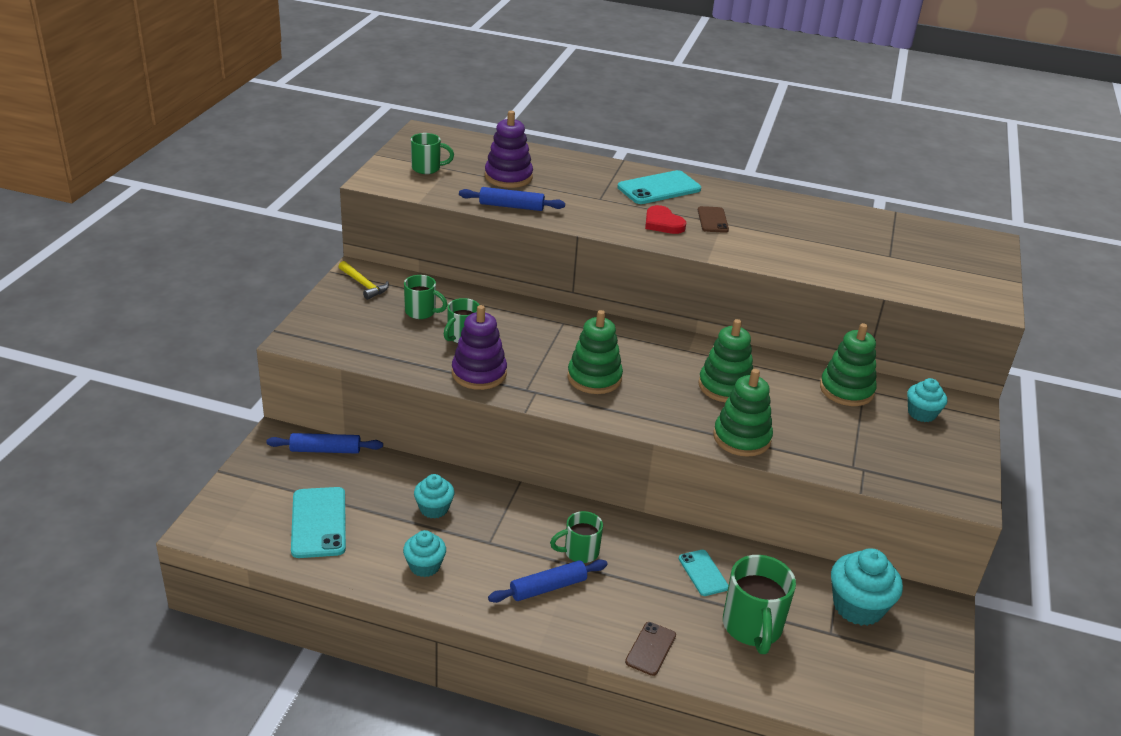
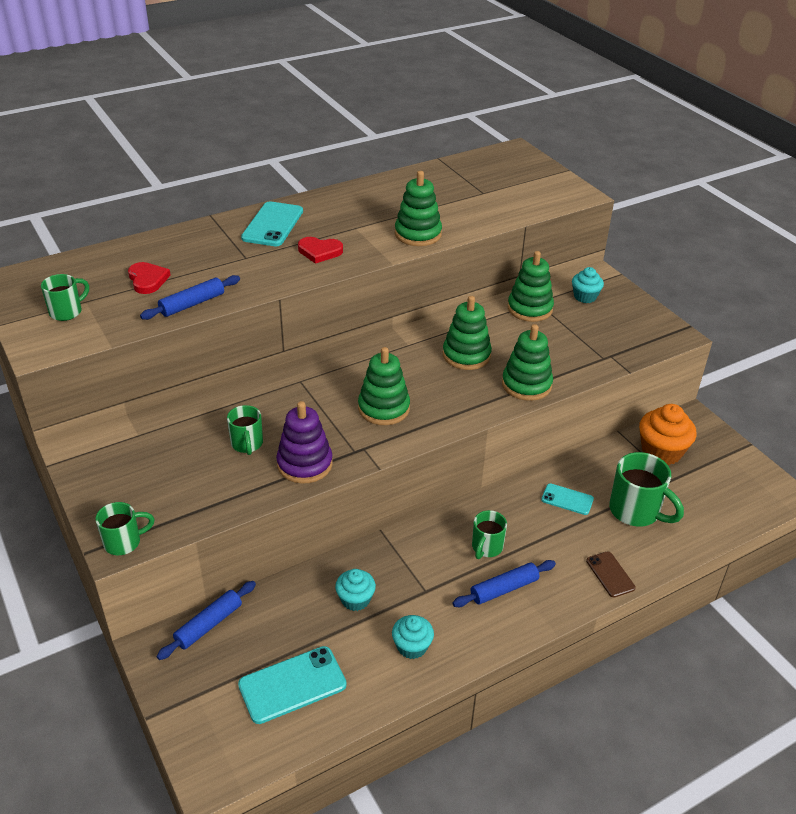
camera: 45 degrees left, 5 degrees up
(319, 522) = (292, 684): turquoise phone -> turquoise phone turned 60 degrees counterclockwise
(364, 285) = (98, 457): yellow hammer -> none
(421, 312) = (184, 446): green mug -> green mug (124, 542)
(508, 177) = (147, 280): purple stacking toy -> red heart
(548, 587) = (504, 589): blue rolling pin -> blue rolling pin turned 45 degrees clockwise
(713, 220) = (346, 229): brown phone -> none
(768, 253) = (418, 234): none -> green stacking toy
(858, 607) = (661, 451): turquoise cupcake -> orange cupcake

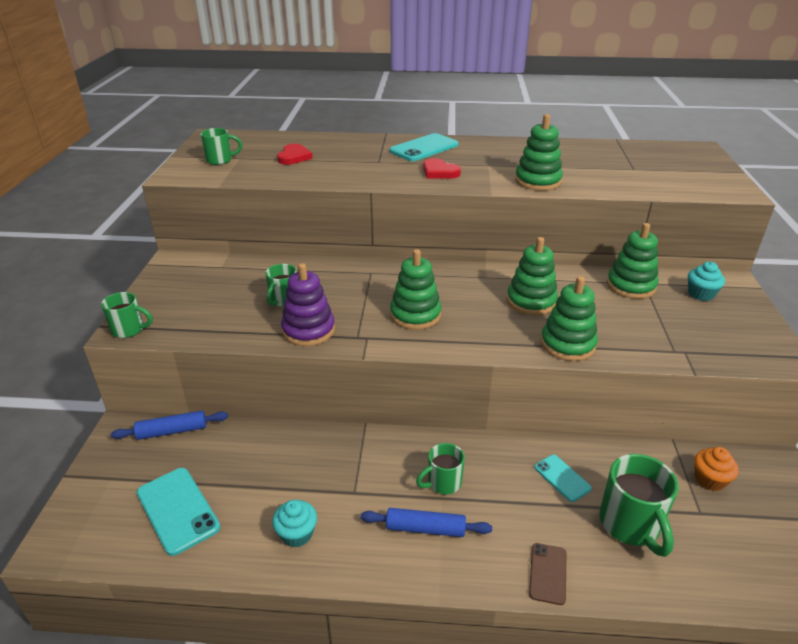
camera: 35 degrees right, 5 degrees down
(192, 304) = (304, 178): blue rolling pin -> none
(292, 684) = (178, 510): turquoise phone -> turquoise phone turned 45 degrees clockwise
(355, 599) = (291, 469): turquoise cupcake -> none
(661, 451) = (709, 480): orange cupcake -> orange cupcake, size x0.61

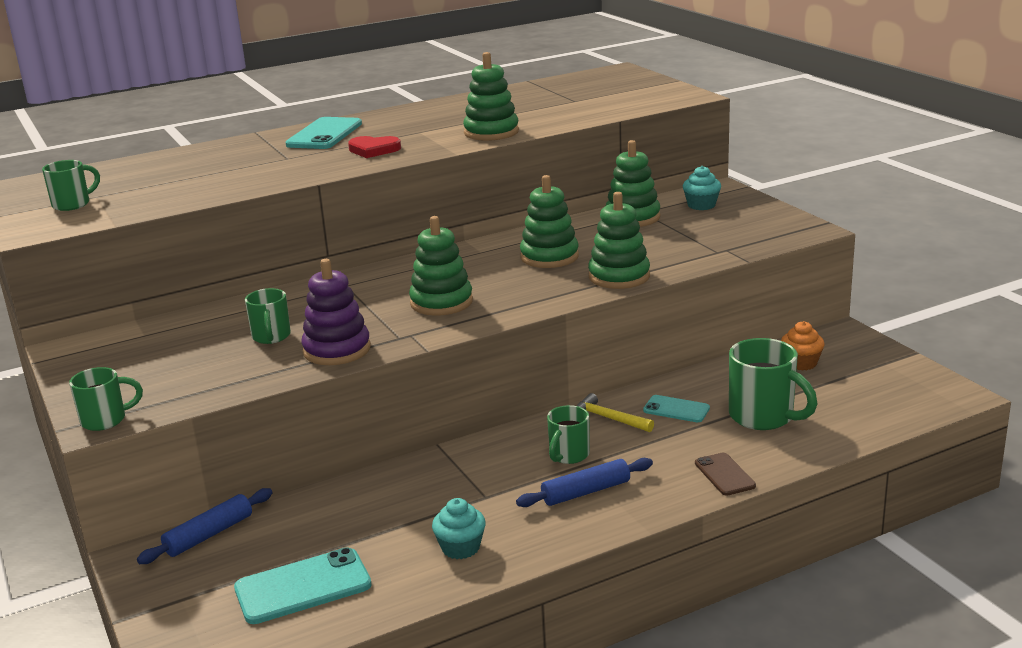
camera: 30 degrees left, 10 degrees down
(178, 510) = (303, 586): turquoise phone -> turquoise phone turned 45 degrees counterclockwise
(294, 157) = (171, 178): red heart -> none
(501, 460) = (608, 418): none -> yellow hammer

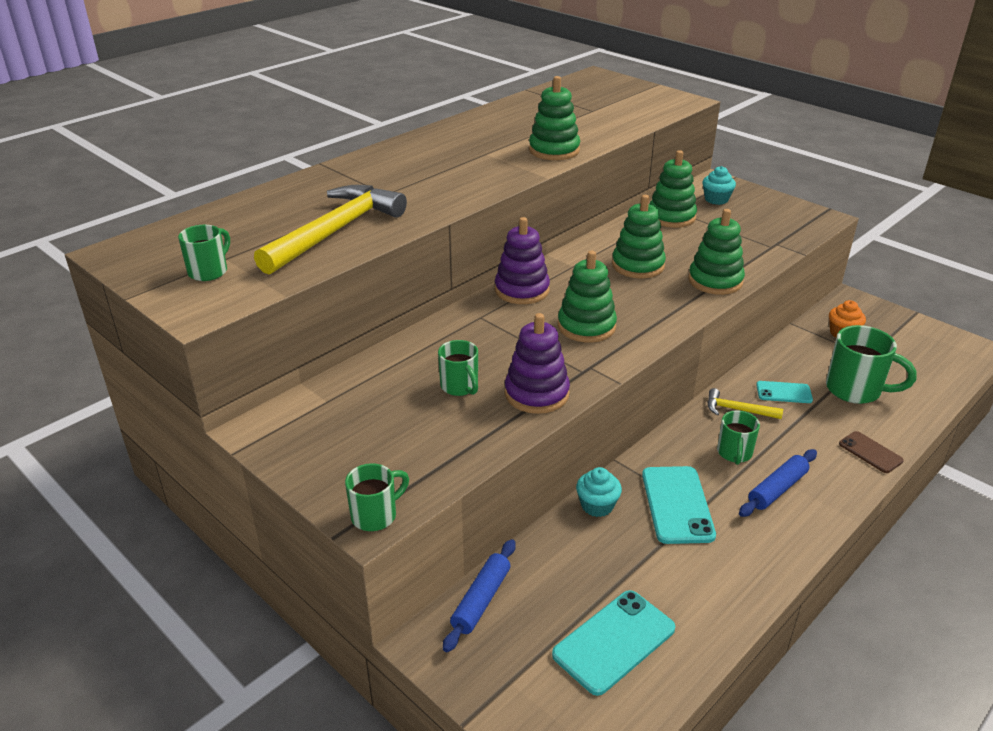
camera: 20 degrees left, 10 degrees up
(209, 183) = (335, 231): none -> yellow hammer
(324, 134) = (395, 162): turquoise phone -> turquoise phone (677, 505)
(373, 150) = (463, 178): red heart -> none
(408, 267) = (522, 290): none -> purple stacking toy
(460, 548) = (719, 568): turquoise cupcake -> turquoise cupcake (597, 505)

